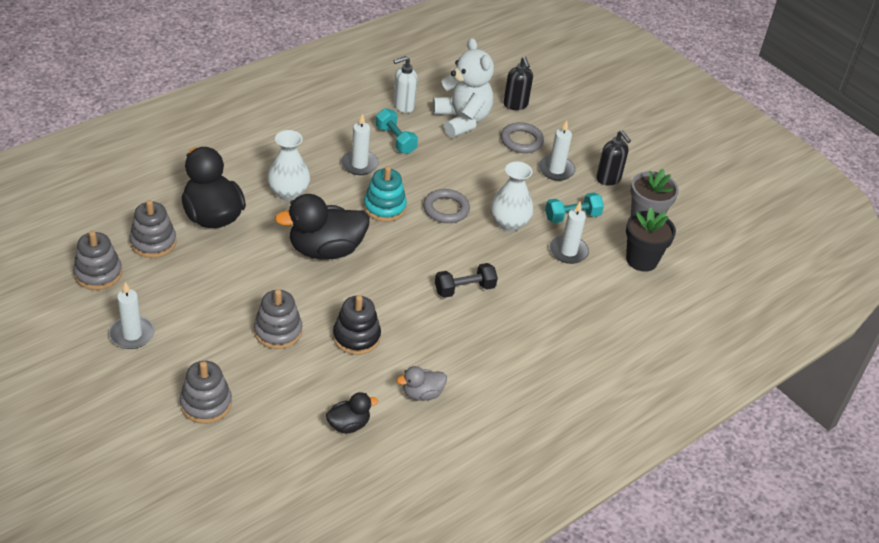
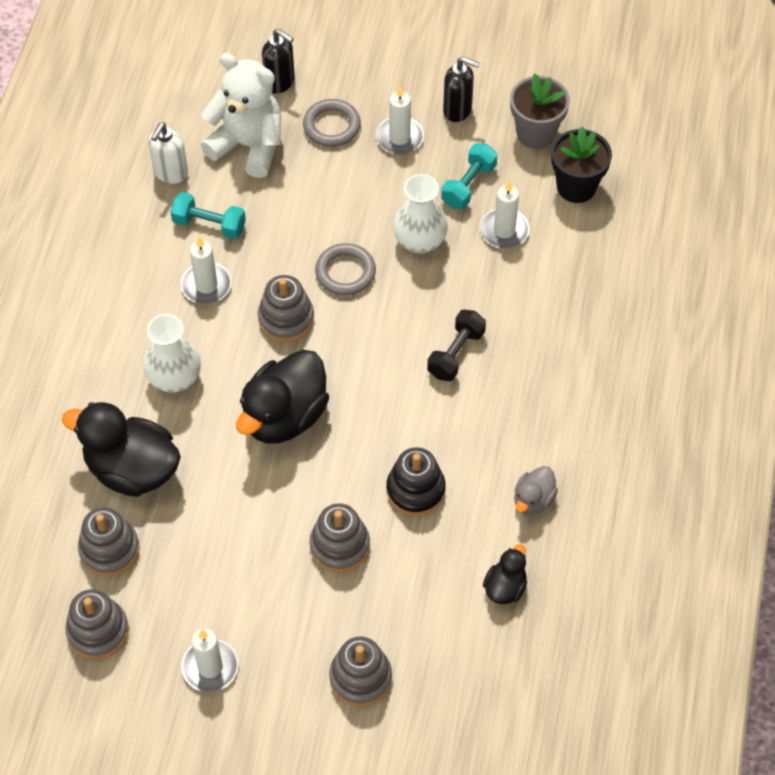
camera: 35 degrees left, 15 degrees up
(384, 207) = (286, 319): turquoise stacking toy -> grey stacking toy

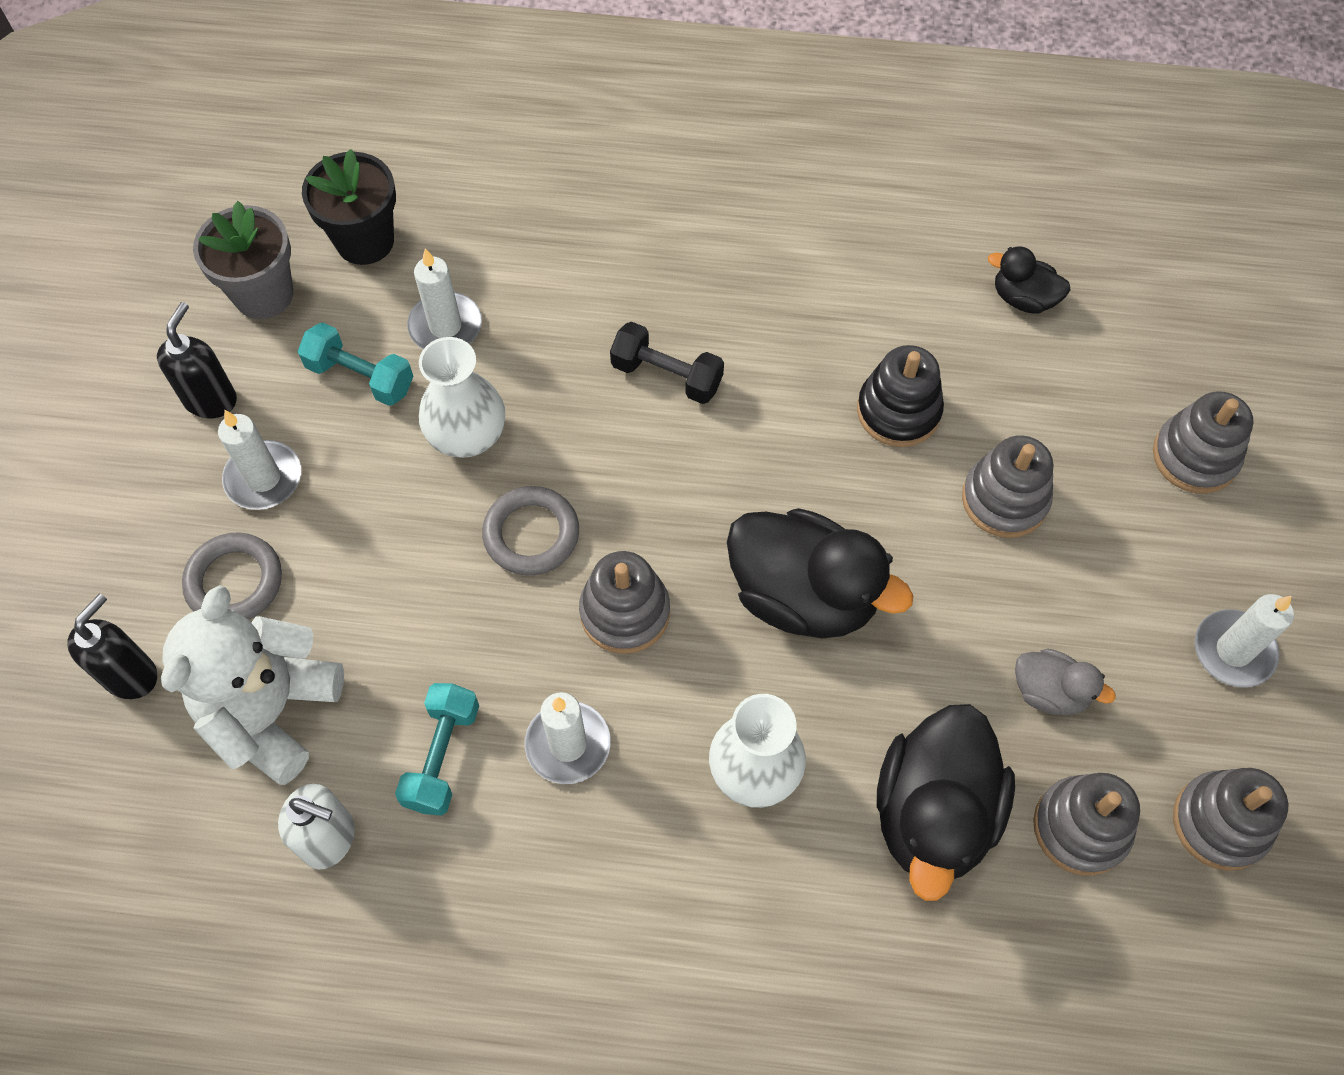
camera: 95 degrees left, 5 degrees up
(533, 500) = (888, 273): grey duck -> grey duck (1049, 692)

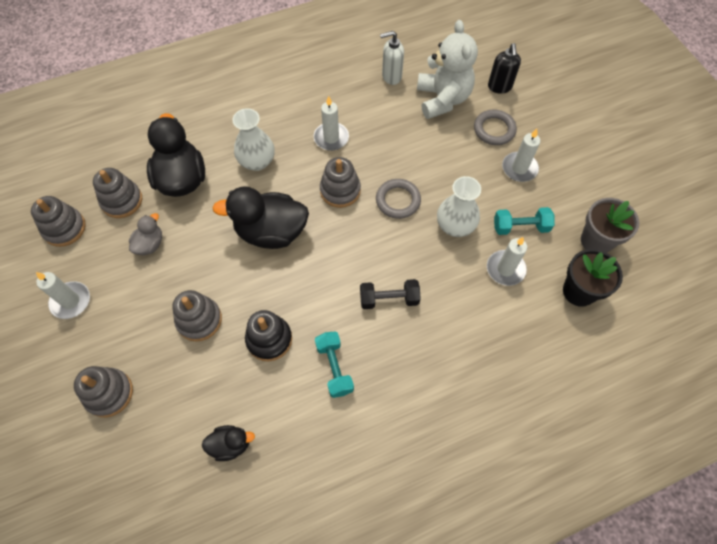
camera: 150 degrees right, 0 degrees up
(211, 399) = (570, 186): black soap dispenser -> none
(442, 756) = (373, 114): turquoise dumbbell -> turquoise dumbbell (334, 368)
(1049, 692) = (150, 244): grey duck -> grey duck turned 120 degrees clockwise

